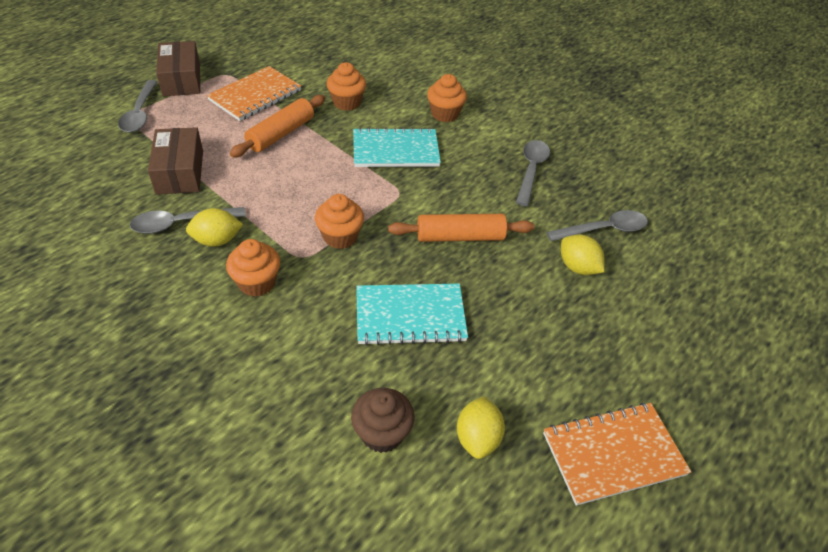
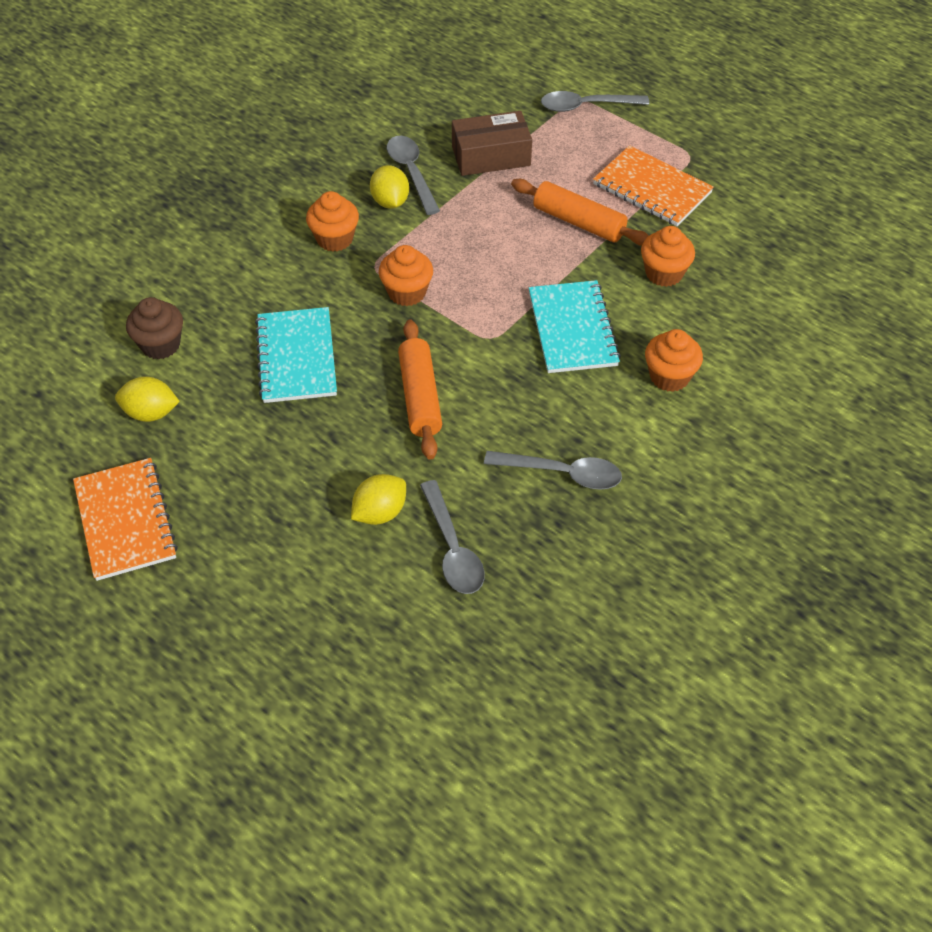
camera: 90 degrees right, 5 degrees up
(181, 79) = (664, 123): brown box -> none

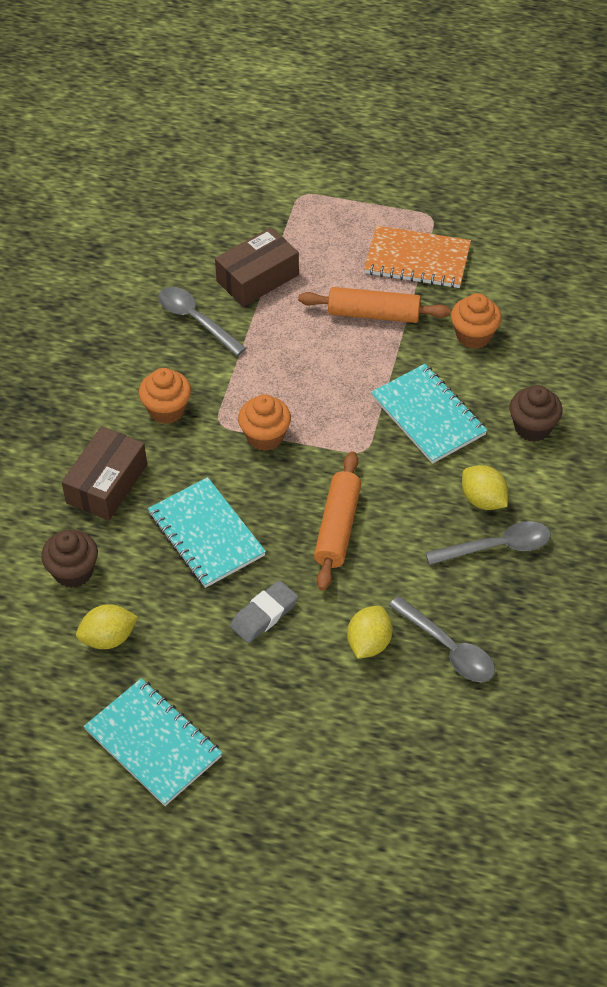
camera: 25 degrees left, 0 degrees up
(125, 521) = (153, 743): orange notebook -> turquoise notebook
(240, 282) = (107, 484): none -> brown box
(300, 448) = (264, 615): none -> grey eraser
(390, 202) = (194, 355): yellow lemon -> yellow lemon (483, 500)
(420, 397) = (337, 527): orange rolling pin -> orange rolling pin turned 45 degrees clockwise
(586, 106) = (312, 199): grey spoon -> none
(669, 376) = (532, 427): orange cupcake -> brown cupcake

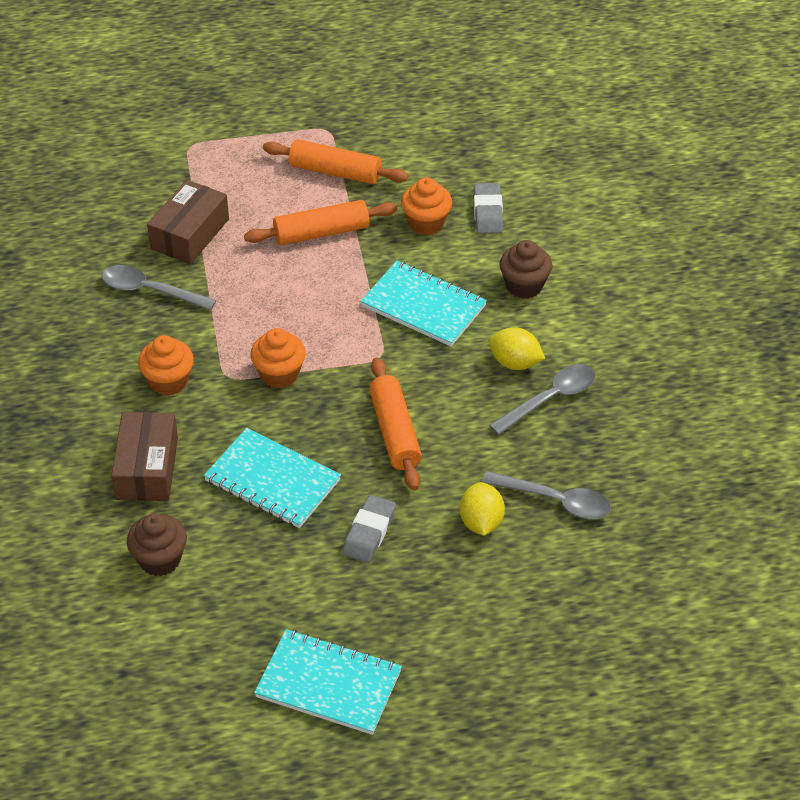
camera: 25 degrees left, 5 degrees down
(108, 638) = (230, 607): yellow lemon -> none
(417, 259) = (335, 172): orange notebook -> orange rolling pin
(537, 344) = (488, 212): none -> grey eraser

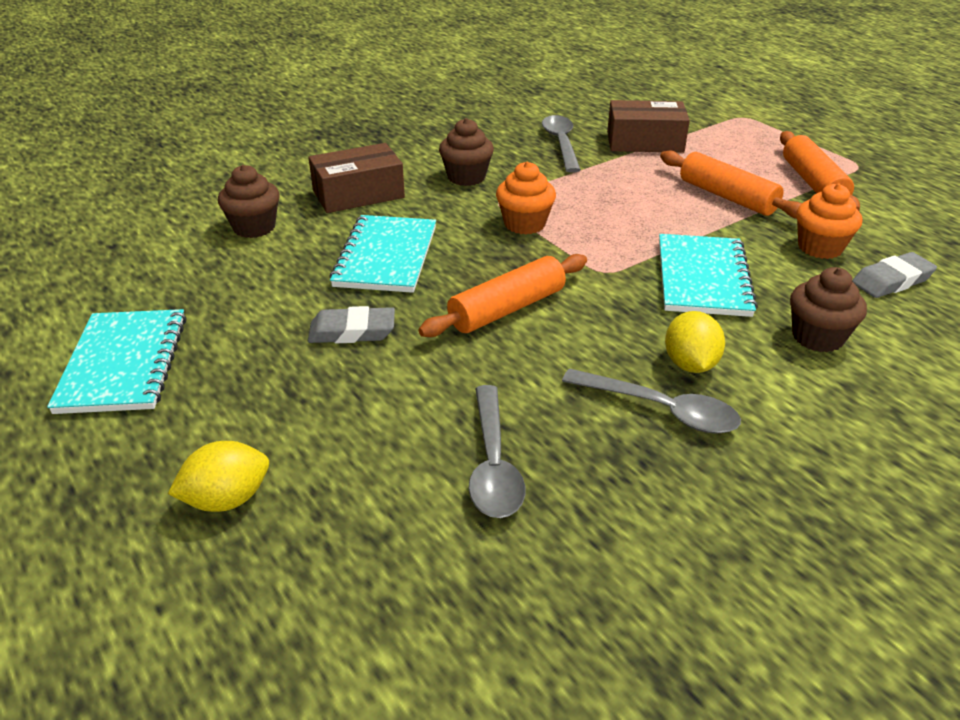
camera: 65 degrees right, 10 degrees down
(168, 381) = (466, 177): orange cupcake -> brown cupcake
(481, 522) = (416, 409): yellow lemon -> yellow lemon (227, 499)

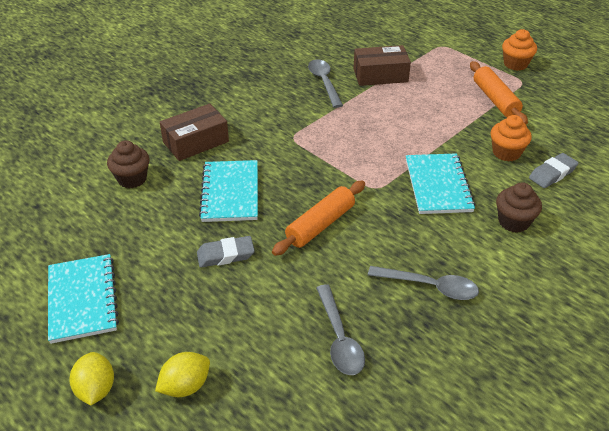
camera: 10 degrees left, 5 degrees up
(466, 177) = (266, 119): brown cupcake -> none
(524, 224) = (315, 155): orange cupcake -> orange cupcake (515, 64)
(690, 364) = (441, 251): yellow lemon -> yellow lemon (96, 389)
(727, 197) = (442, 117): orange rolling pin -> none

